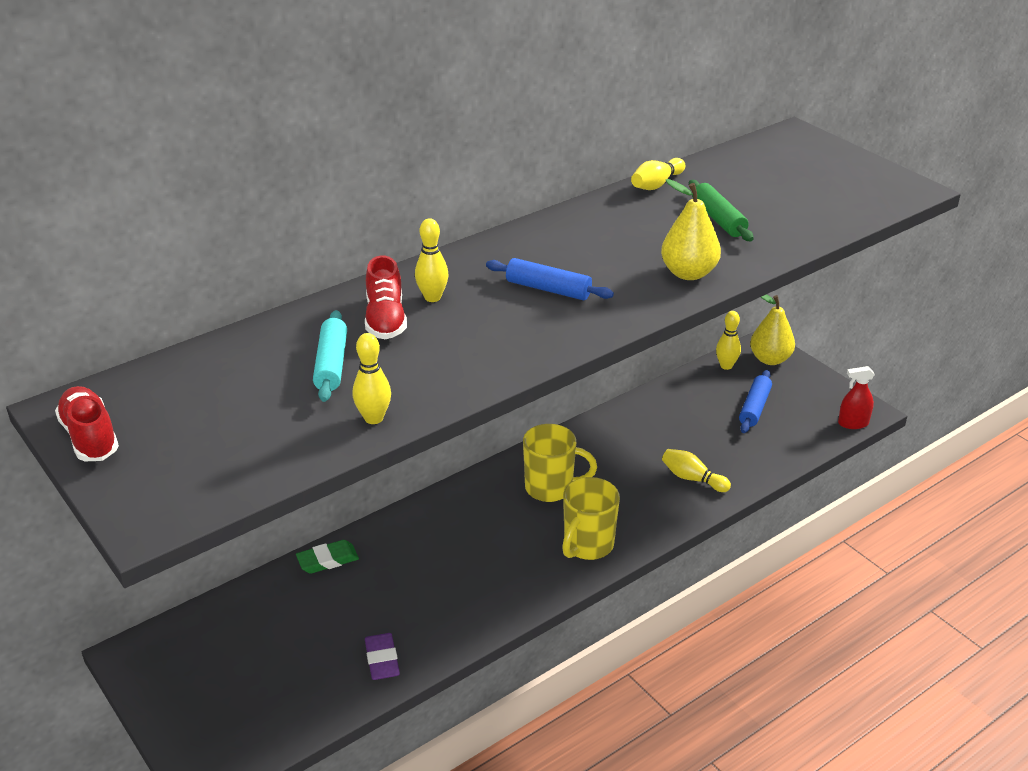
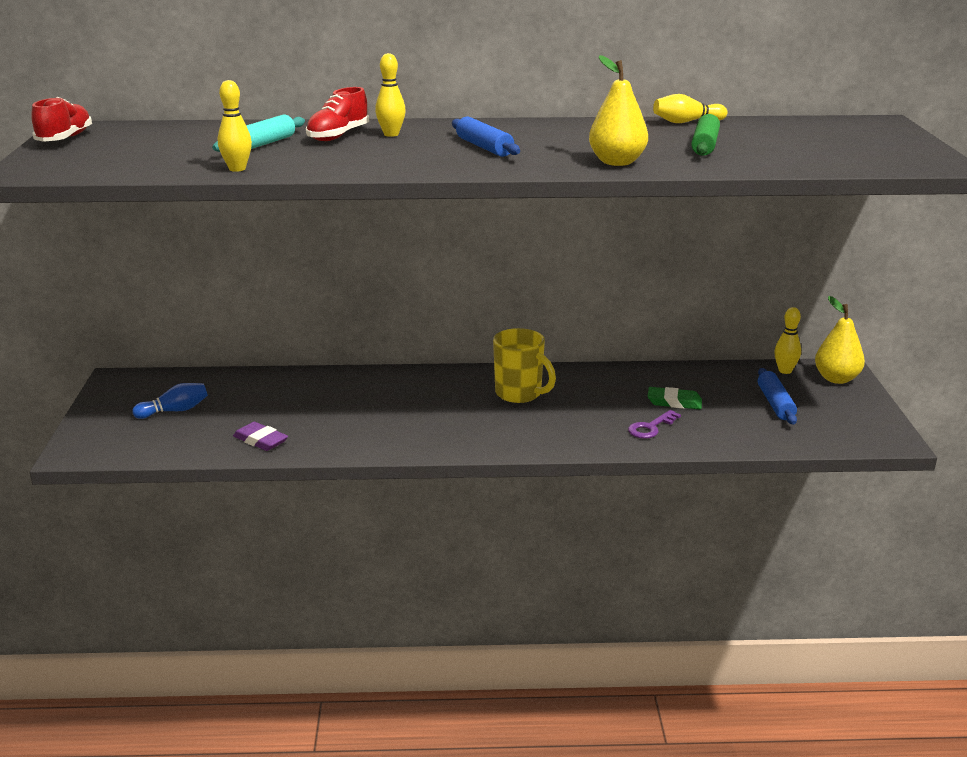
camera: 35 degrees right, 10 degrees down
(249, 666) = (174, 411): none -> blue bowling pin
(328, 560) = (301, 377): green eraser -> green eraser (674, 402)
(382, 660) = (260, 440): purple eraser -> purple eraser turned 75 degrees counterclockwise
(587, 545) = (501, 435): yellow mug -> none
(692, 478) = (651, 427): yellow bowling pin -> purple key
(754, 408) = (775, 404): blue rolling pin -> blue rolling pin turned 60 degrees counterclockwise
(853, 423) = (865, 443): red spray bottle -> none

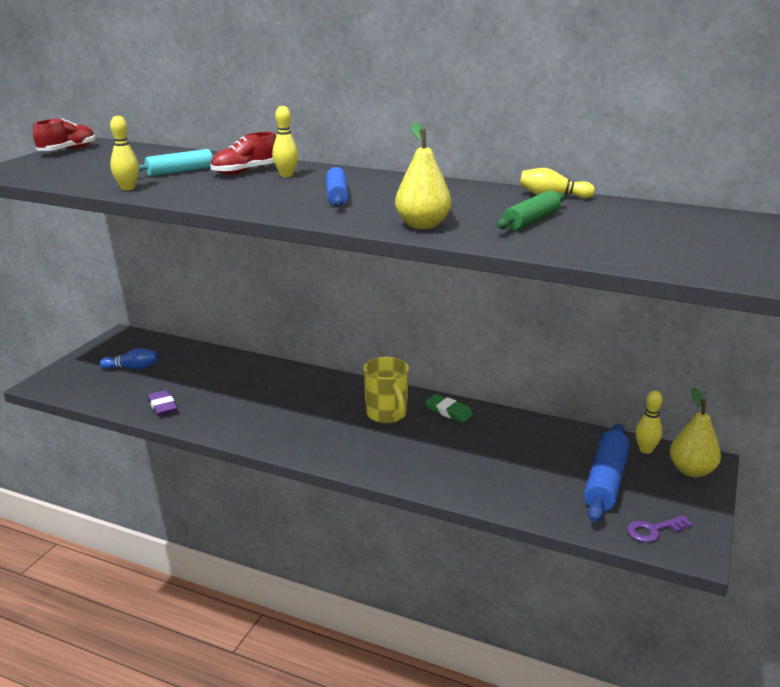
camera: 25 degrees right, 0 degrees up
(651, 427) = (467, 474): purple key -> purple key (653, 530)
(674, 402) = (511, 455): green eraser -> green eraser (448, 411)
(775, 404) = (605, 481): blue rolling pin -> blue rolling pin, size x1.51

